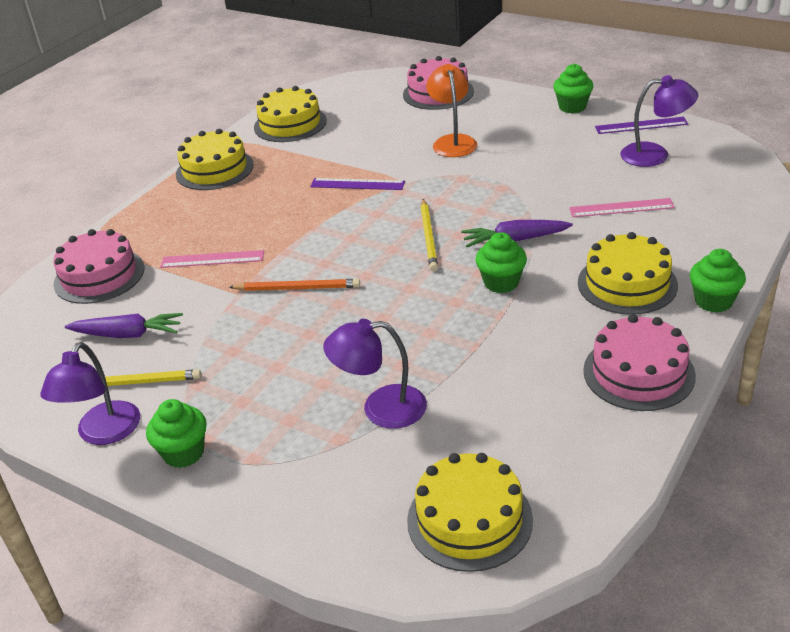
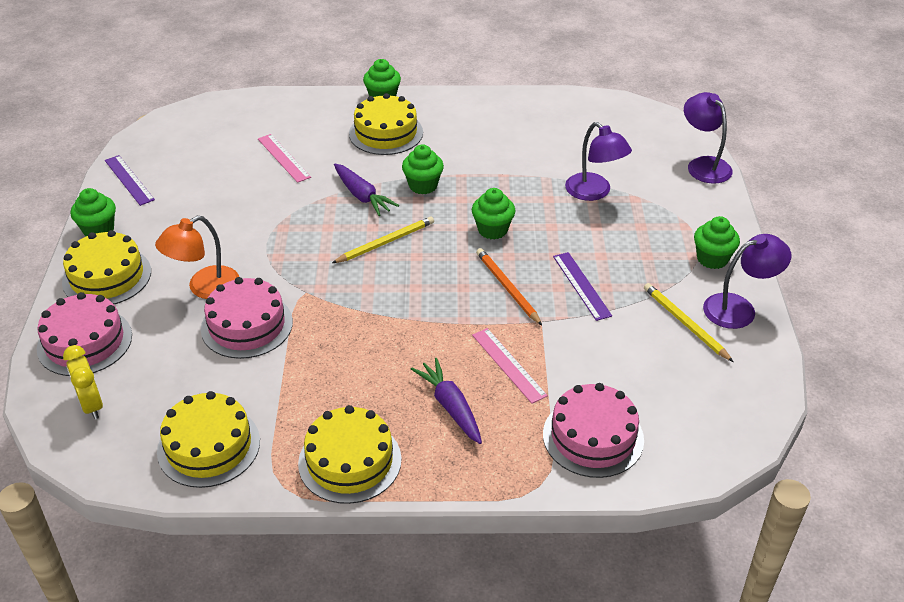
camera: 125 degrees left, 5 degrees up
(128, 334) = (643, 361): purple carrot -> purple carrot (450, 407)
(357, 184) = (322, 323): purple ruler -> purple ruler (581, 285)
(373, 91) = (91, 405): none -> yellow clock
(386, 306) = (492, 230): none -> green cupcake
(469, 519) = (641, 133): yellow cake -> yellow cake (107, 276)
(638, 373) = (476, 109): pink cake -> pink cake (247, 325)
(655, 155) = (185, 161): purple lamp -> purple lamp (703, 165)

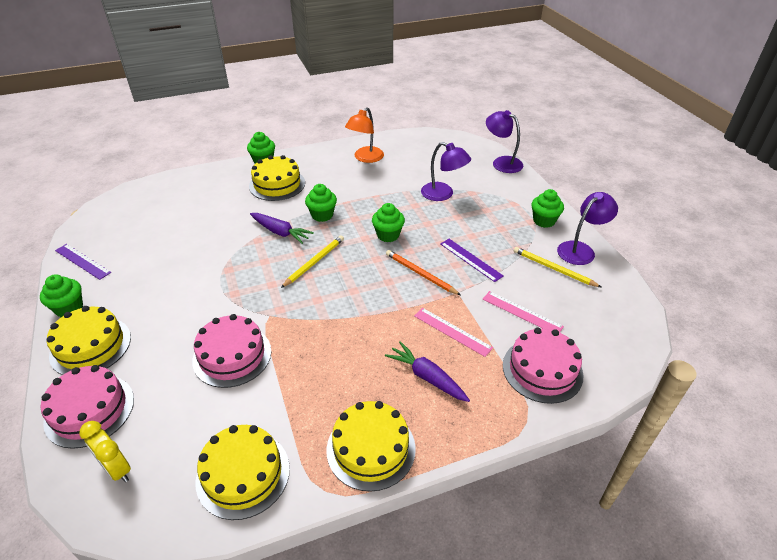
camera: 20 degrees left, 0 degrees up
(204, 288) = (182, 334): orange lamp -> orange lamp (365, 158)
(284, 158) = (206, 217): pink ruler -> pink ruler (522, 312)

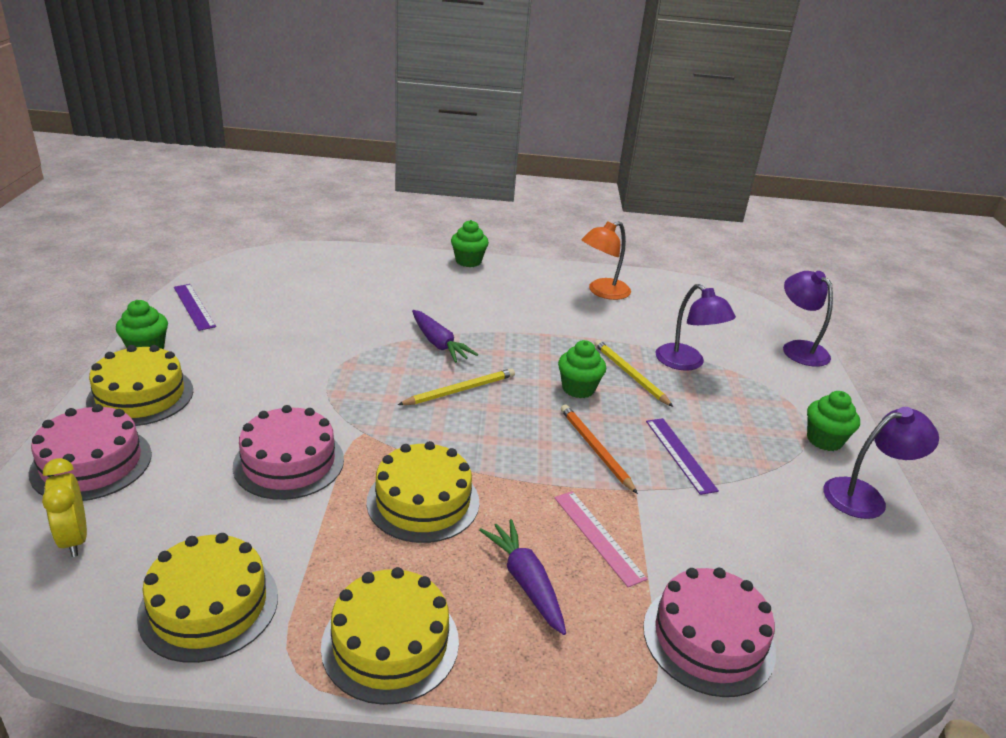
camera: 20 degrees right, 10 degrees down
(277, 184) = (469, 290): yellow cake -> yellow cake (423, 501)
(322, 215) = (504, 340): green cupcake -> none
(522, 312) = (720, 549): pink ruler -> none
(553, 269) = (805, 507): yellow pencil -> yellow pencil (630, 374)

